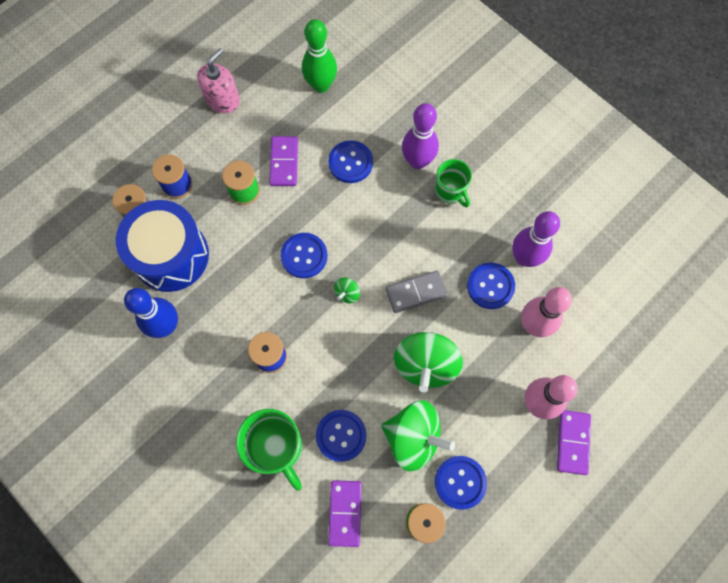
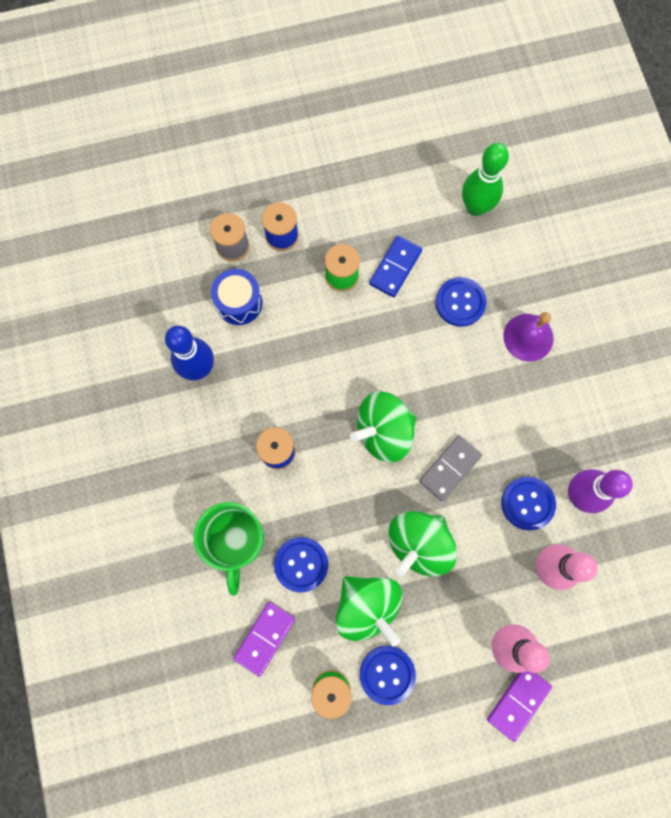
camera: 30 degrees right, 5 degrees up
(171, 256) = (239, 303): blue drum -> blue drum, size x0.58
(222, 100) = (371, 172): pink soap dispenser -> none
(284, 162) = (395, 268): purple domino -> blue domino
(304, 256) = (362, 372): blue button -> none
(347, 293) = (383, 432): green spinning top -> green spinning top, size x2.26
(416, 292) = (450, 468): grey domino -> grey domino turned 60 degrees counterclockwise
(417, 161) = (528, 337): purple bowling pin -> purple bell
(450, 191) = (544, 385): green mug -> none

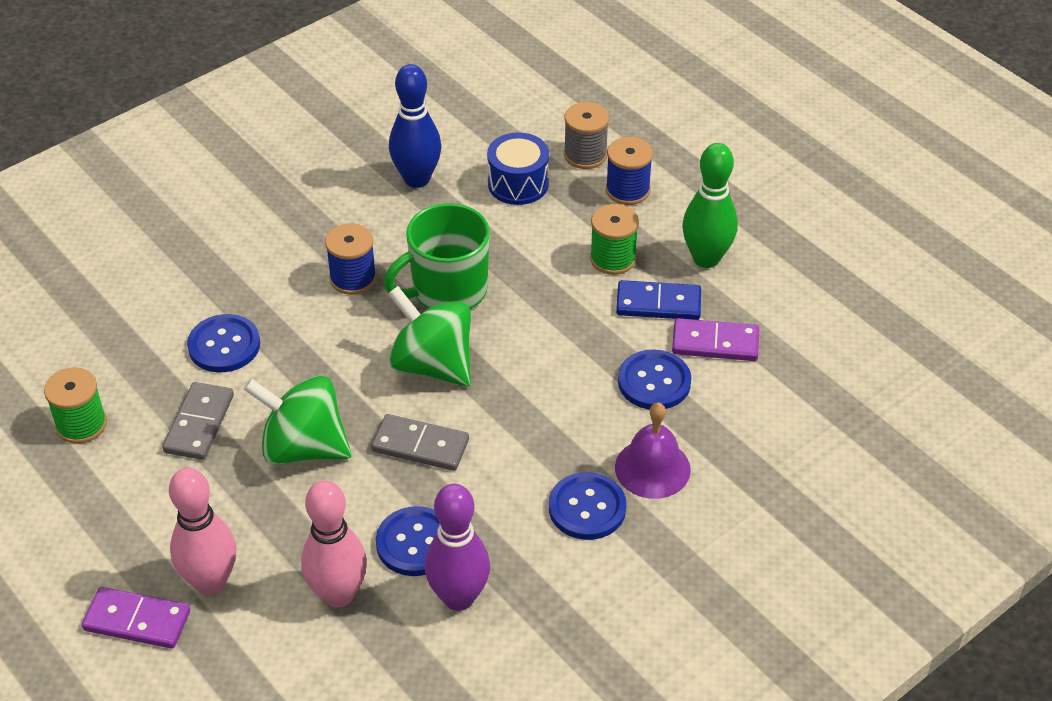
camera: 65 degrees right, 30 degrees down
(236, 541) = (226, 280): green mug -> green mug (447, 291)
(264, 638) = (120, 343): purple domino -> purple domino (715, 343)
(367, 606) = (199, 424): green spinning top -> grey domino
(387, 674) = (121, 471): blue button -> blue button (587, 508)
(475, 207) = (800, 353): green bowling pin -> green bowling pin (706, 258)

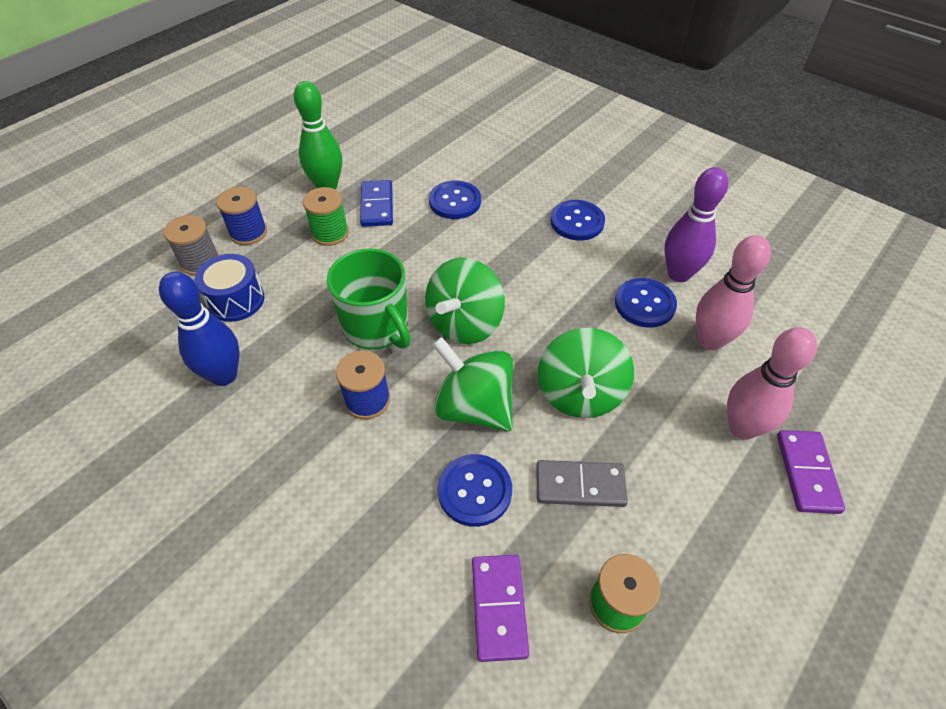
camera: 100 degrees left, 5 degrees up
(317, 357) = (474, 407): none -> green spinning top
(420, 446) = (552, 317): grey domino -> none
(652, 468) = (532, 196): purple bell -> none
(715, 343) = (412, 177): purple domino -> purple domino (498, 607)

